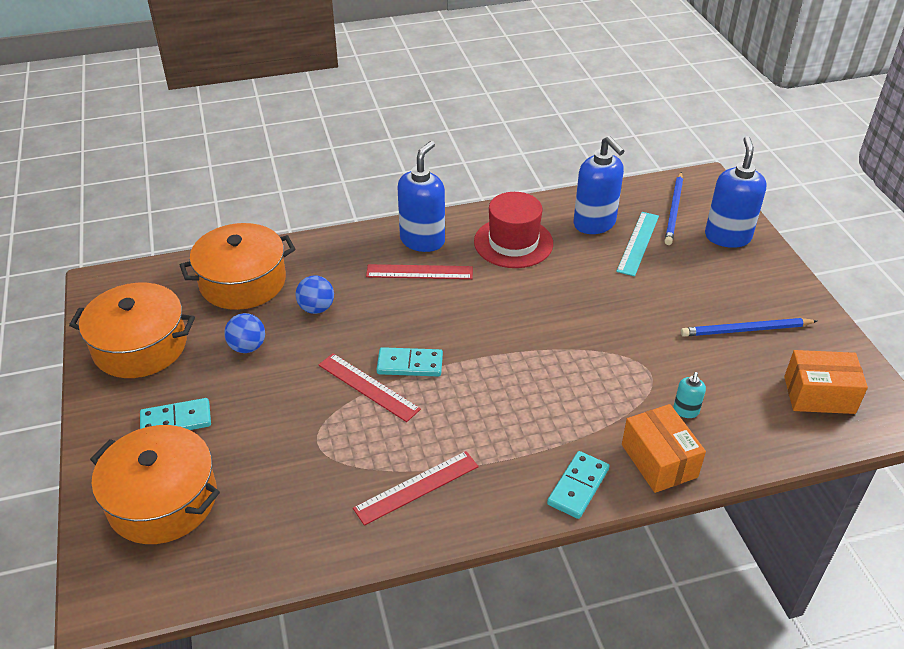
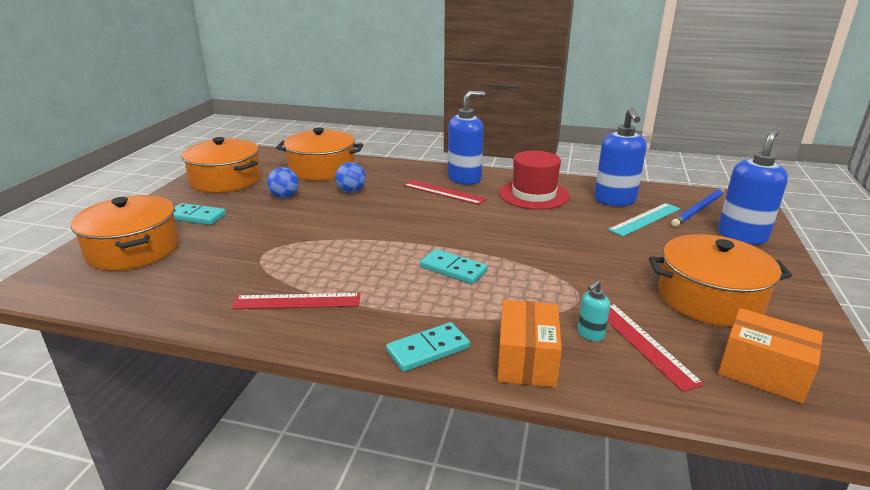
camera: 30 degrees right, 15 degrees down
(368, 387) = (335, 237): red ruler -> red ruler (643, 343)
(410, 364) = (379, 234): turquoise domino -> turquoise domino (453, 269)
(745, 330) = (709, 298): blue pencil -> orange pot

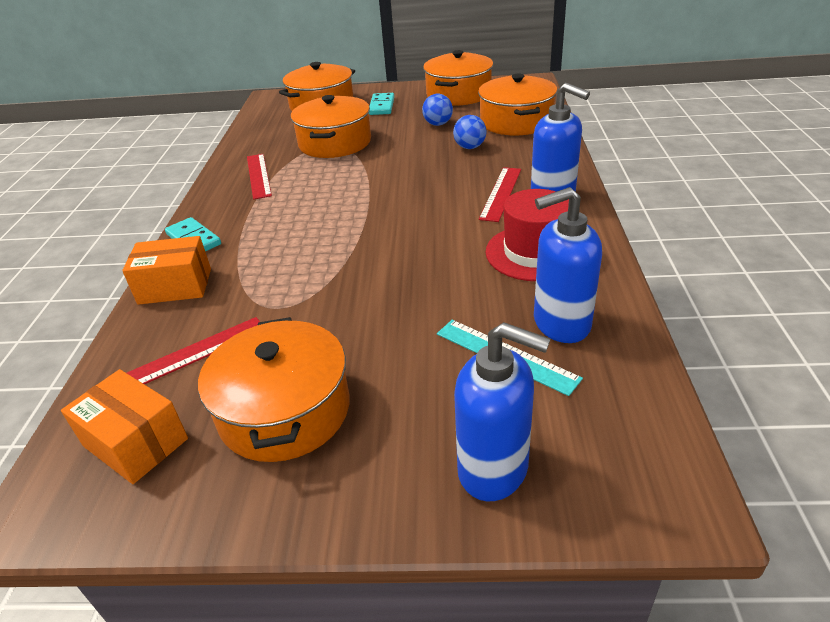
camera: 80 degrees right, 10 degrees up
(262, 249) = (335, 143): none -> orange pot
(453, 269) = (321, 229): turquoise domino -> none
(590, 334) = (211, 318): turquoise soap dispenser -> none
(699, 209) = (583, 420): blue pencil -> none
(763, 372) = (136, 442): orange box -> orange box turned 75 degrees counterclockwise

